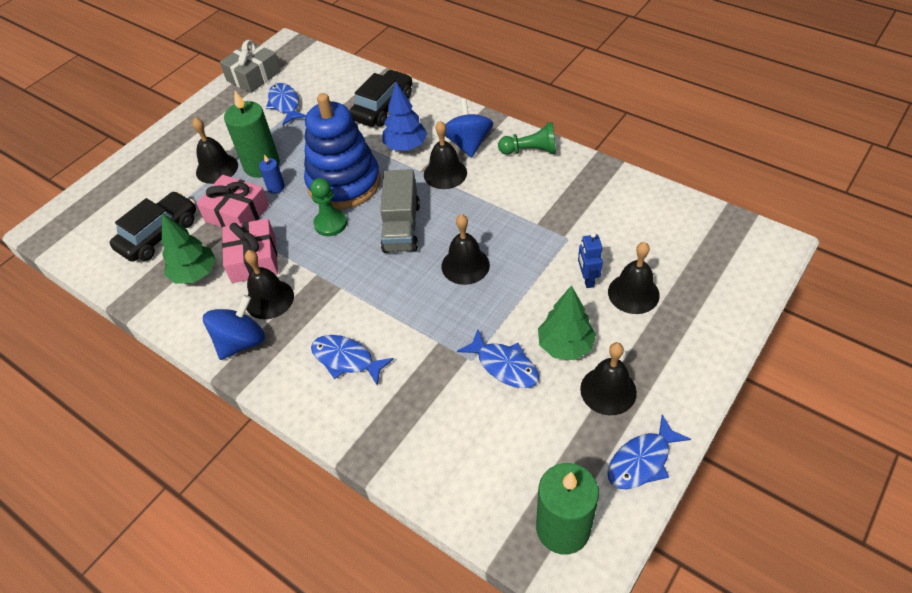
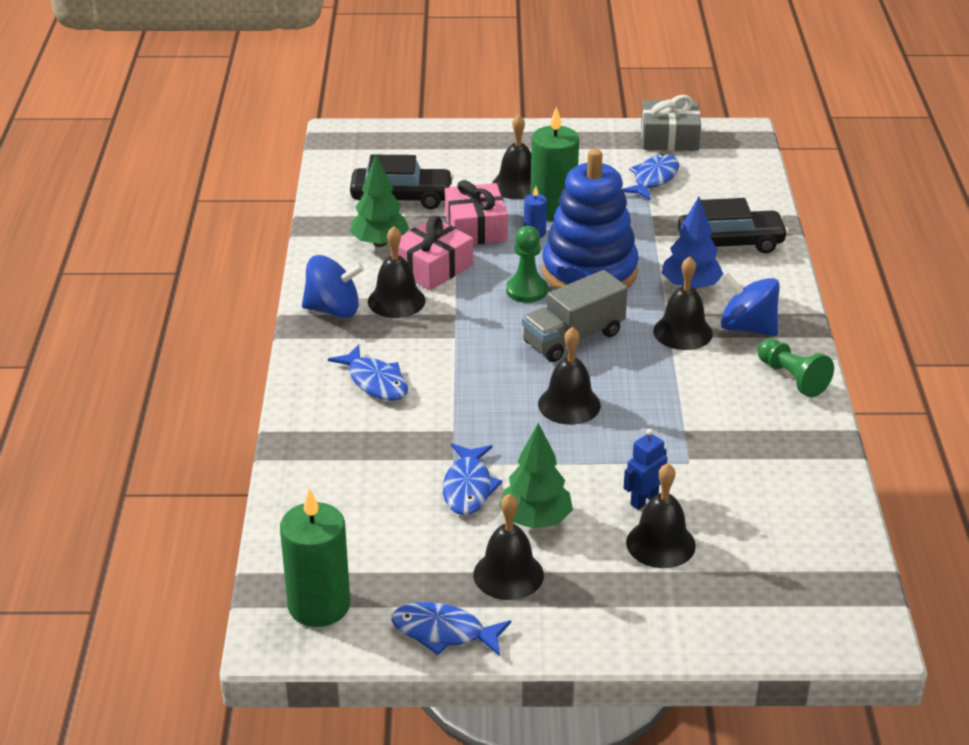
camera: 50 degrees right, 15 degrees down
(346, 359) = (375, 382): blue fish -> blue fish turned 150 degrees clockwise
(468, 144) = (747, 328): blue spinning top -> blue spinning top turned 105 degrees counterclockwise

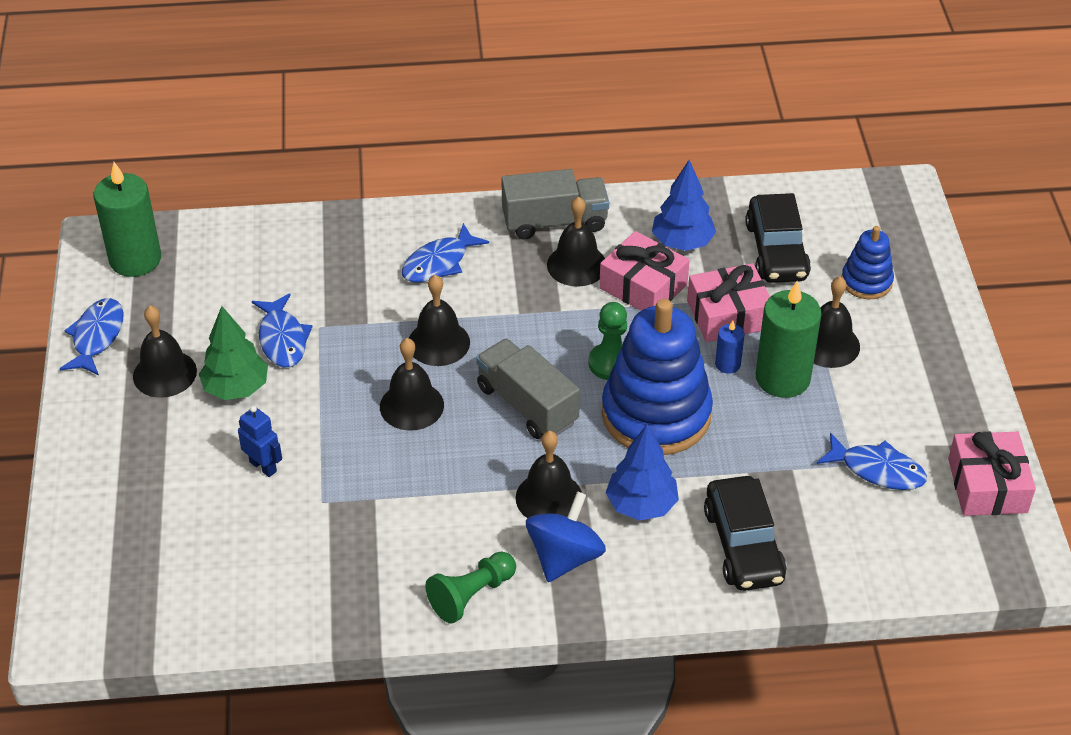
camera: 85 degrees right, 10 degrees up
(333, 310) = (554, 222): blue spinning top -> grey truck
(380, 243) = (682, 243): green tree -> blue tree
(447, 161) = (866, 281): none -> blue stacking toy
(468, 488) = (282, 339): blue fish -> blue fish turned 105 degrees counterclockwise
(660, 543) = (200, 479): black bell -> black bell (438, 343)
(669, 138) = (987, 485): grey gift -> pink gift

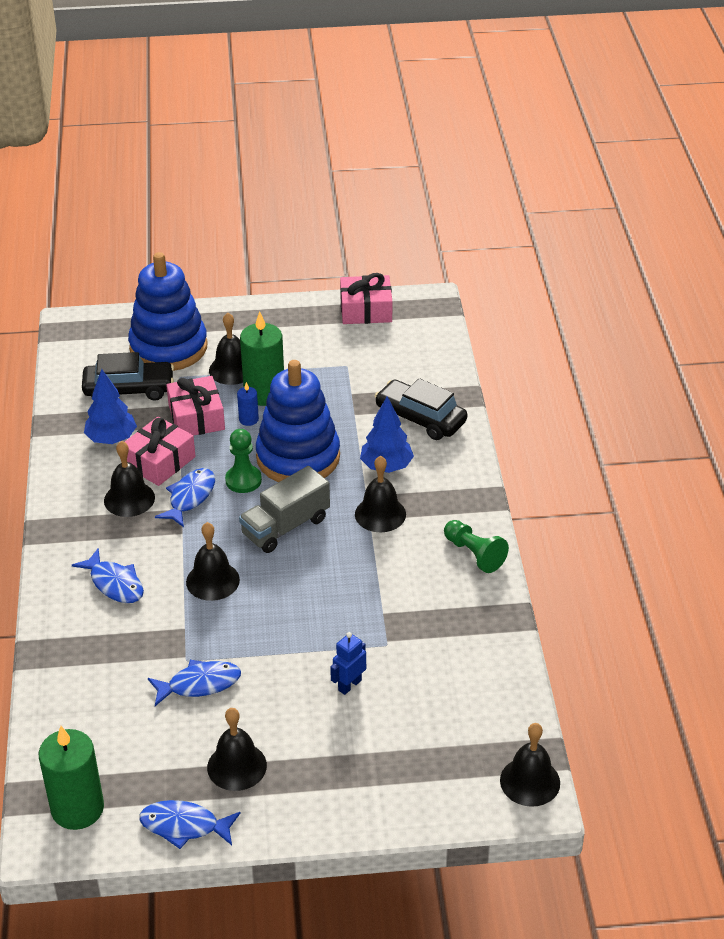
camera: 90 degrees left, 5 degrees down
(236, 388) = (258, 712): green tree -> none
(411, 406) = (283, 594): black bell -> black bell (530, 781)
(554, 222) = (74, 512): grey truck -> none
(564, 557) = (436, 505): blue spinning top -> none
(743, 545) = (420, 418): black car -> black car turned 135 degrees counterclockwise
(866, 281) = (168, 347): blue stacking toy -> blue stacking toy, size x2.01
(877, 470) = (352, 355): blue fish -> blue fish (190, 497)

